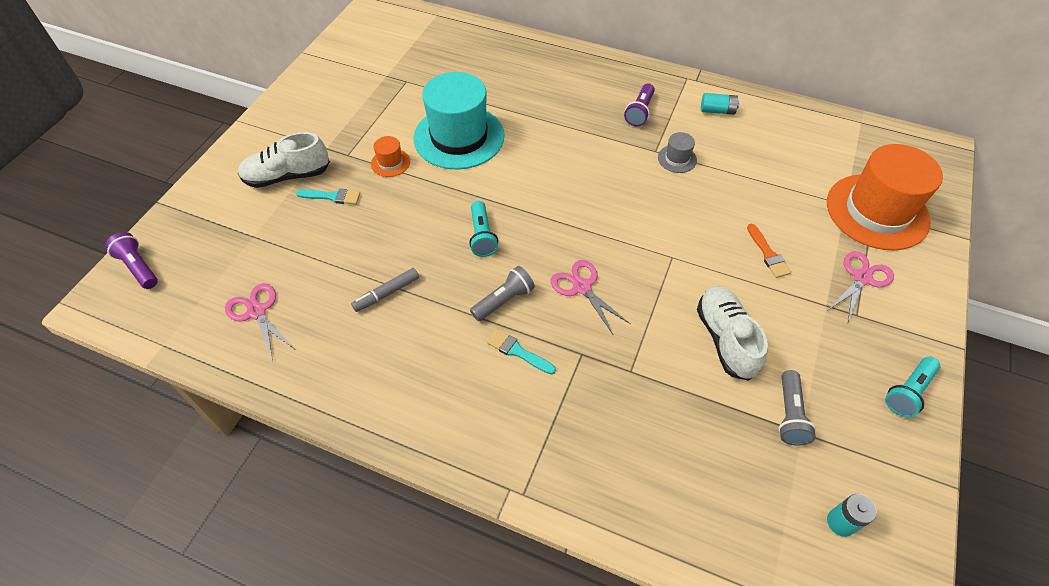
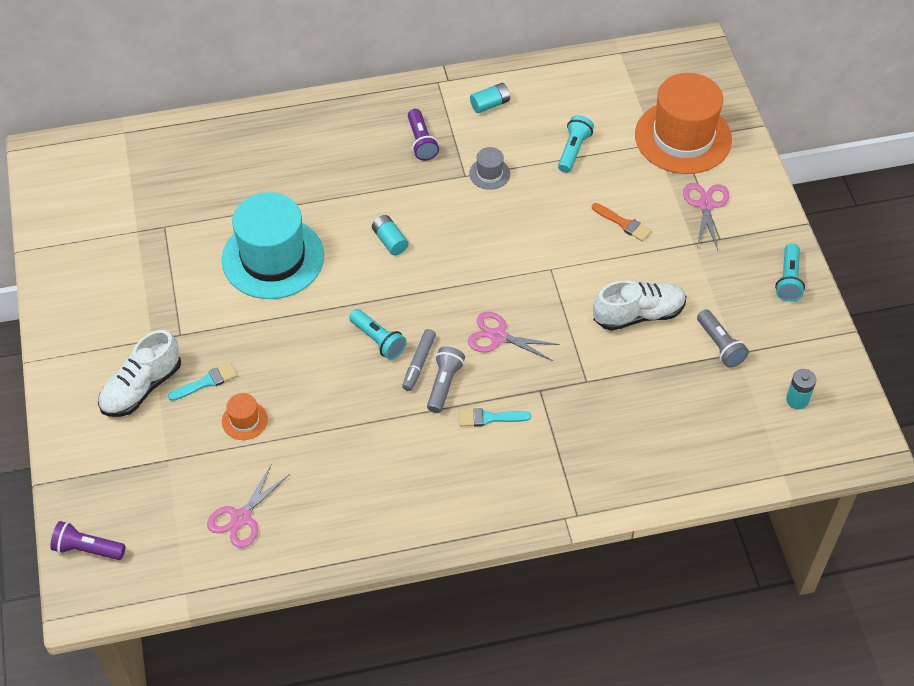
camera: 35 degrees left, 0 degrees up
(257, 312) = (241, 518): pink scissors -> pink scissors turned 75 degrees counterclockwise
(387, 293) = (340, 436): grey marker -> grey marker (419, 363)
(390, 163) = (230, 319): orange hat -> orange hat (244, 420)
(555, 168) = (390, 241): none -> turquoise battery
(725, 339) = (638, 314): white shoe -> white shoe turned 120 degrees clockwise
(764, 175) = (573, 150): none -> turquoise flashlight

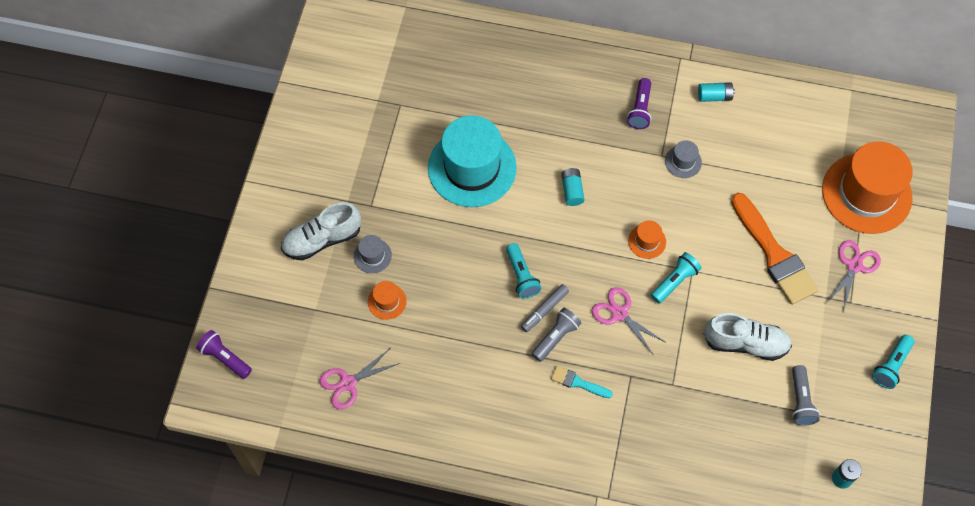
camera: 25 degrees right, 10 degrees up
(206, 382) = (372, 256): turquoise brush -> grey hat
(491, 259) = (647, 241): none -> orange hat
(573, 150) = (765, 168): turquoise flashlight -> turquoise flashlight (675, 281)
(623, 223) = (774, 254): orange brush -> orange brush, size x2.14

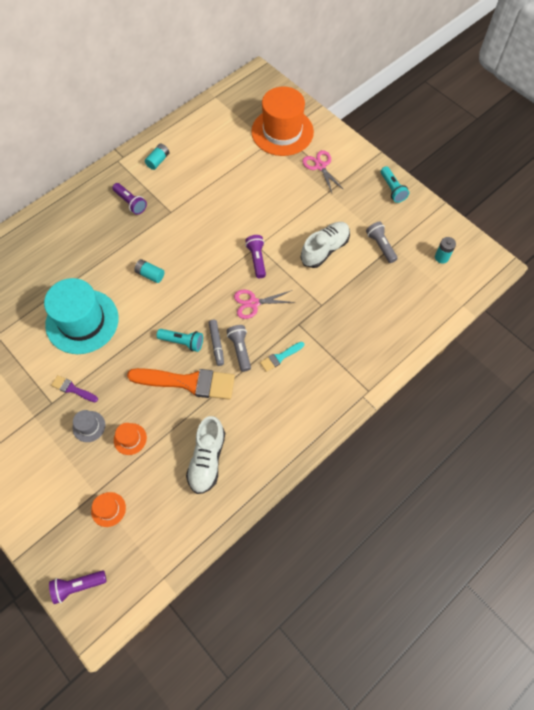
camera: 55 degrees left, 0 degrees up
(322, 239) = (47, 453): white shoe -> white shoe (207, 459)
(348, 383) = (168, 506): pink scissors -> none
(398, 213) = (72, 389): none -> purple brush
(647, 241) = (219, 257): orange hat -> orange hat (108, 509)
(675, 281) = (257, 259): turquoise flashlight -> purple flashlight
(683, 162) = (184, 204): grey hat -> none
(774, 254) = (281, 198): orange brush -> orange brush (188, 382)
(800, 400) = (380, 246): grey flashlight -> grey flashlight turned 150 degrees counterclockwise

